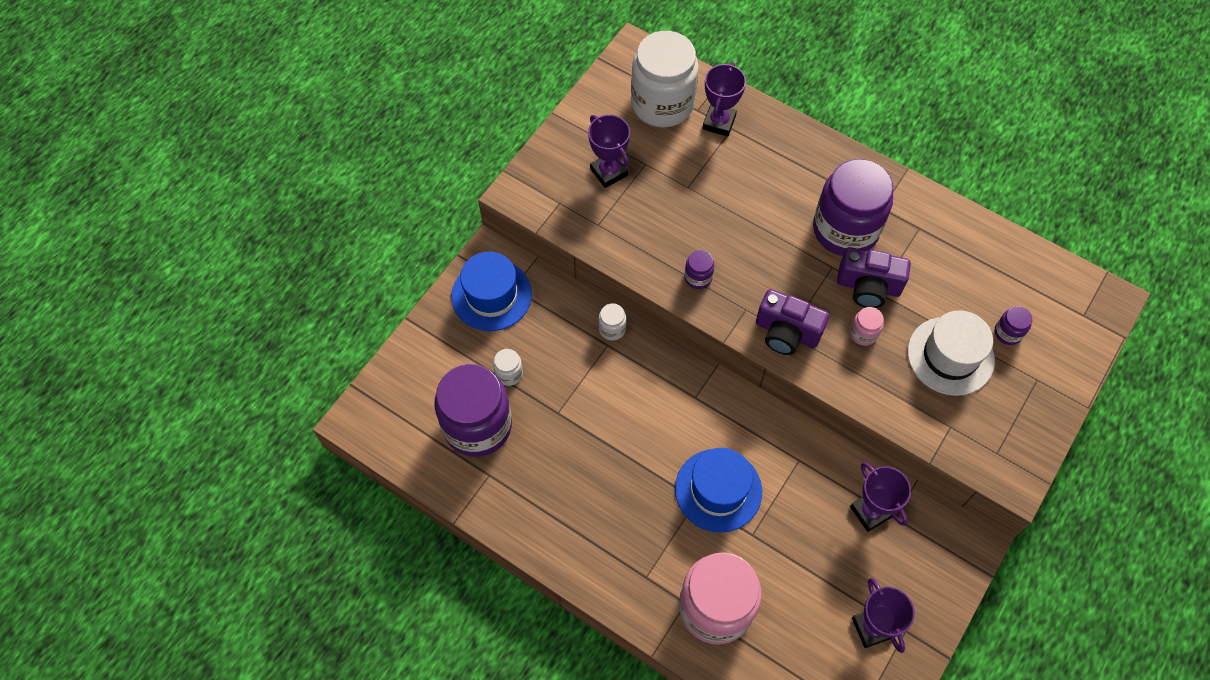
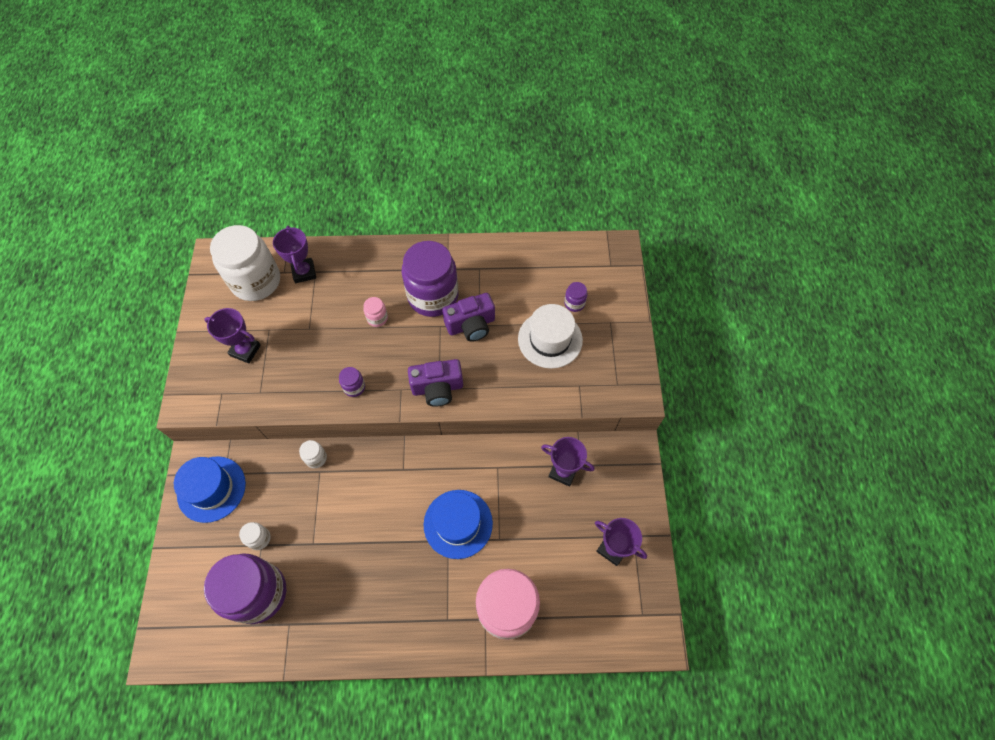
camera: 35 degrees left, 0 degrees up
(863, 333) = (487, 358): pink jar -> pink jar (377, 318)

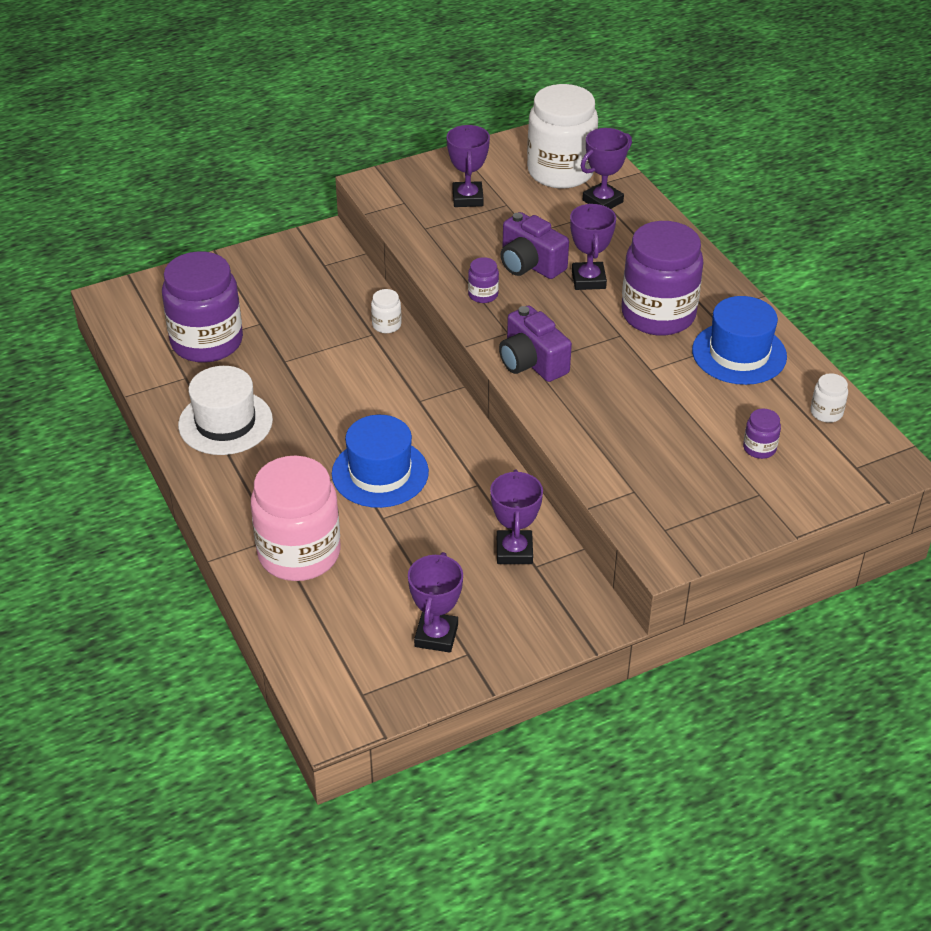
camera: 65 degrees right, 20 degrees down
(211, 489) = (301, 263): blue hat -> blue hat (739, 353)
(259, 538) = (266, 319): white jar -> white jar (826, 412)
(377, 318) = (588, 280): pink jar -> purple trophy
(471, 325) = (644, 361): purple camera -> purple camera (530, 264)
(550, 339) = (682, 441): white hat -> white hat (225, 422)

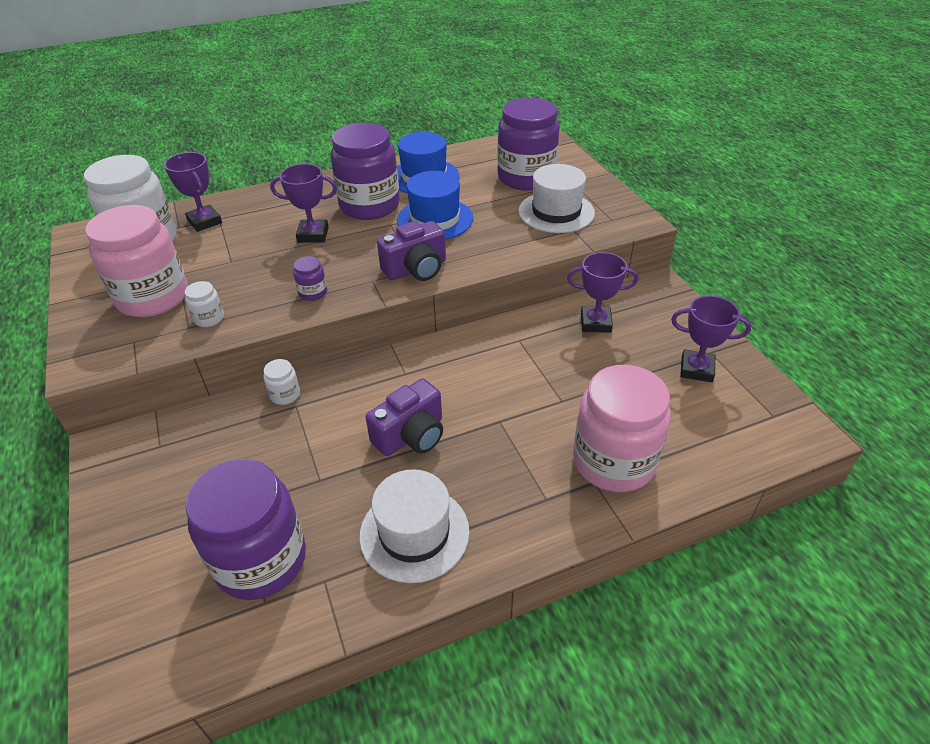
camera: 85 degrees left, 0 degrees up
(380, 473) = (502, 402): blue hat -> blue hat (435, 219)
(467, 198) = (153, 297): purple trophy -> pink jar
(530, 264) = (278, 264): purple camera -> purple camera (411, 435)
(673, 476) = (556, 212): none -> white hat
(759, 448) = (526, 178): purple jar -> purple jar, size x2.44
(826, 412) = (491, 152): white jar -> white jar (209, 318)

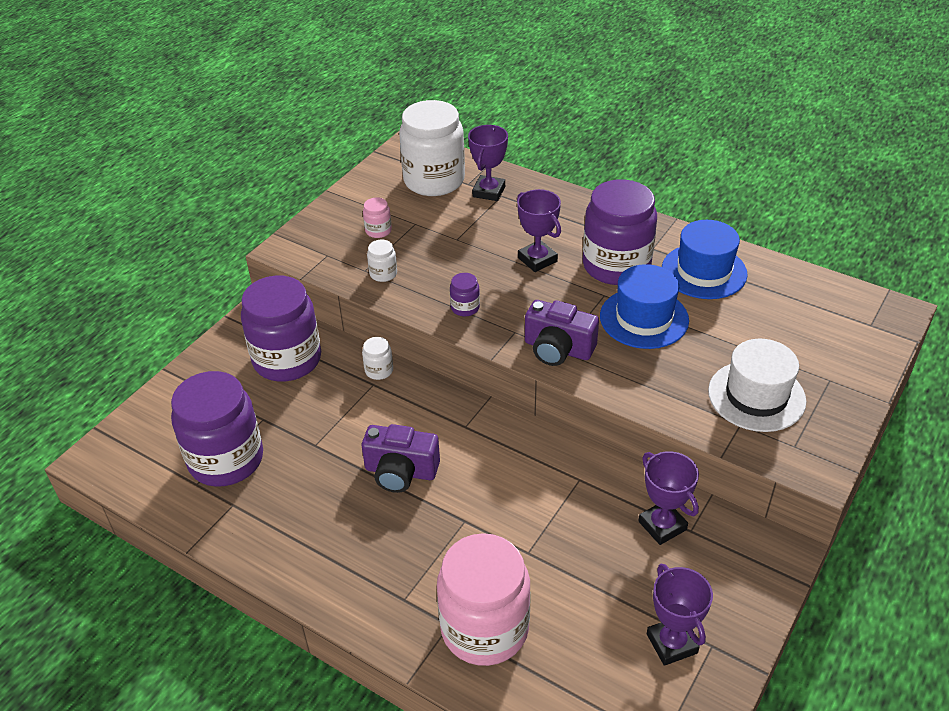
camera: 55 degrees right, 0 degrees up
(153, 297) = (378, 231): pink jar -> pink jar, size x0.41
(414, 533) = (308, 531): white hat -> none
(526, 178) = (792, 342): purple jar -> purple jar (287, 359)

